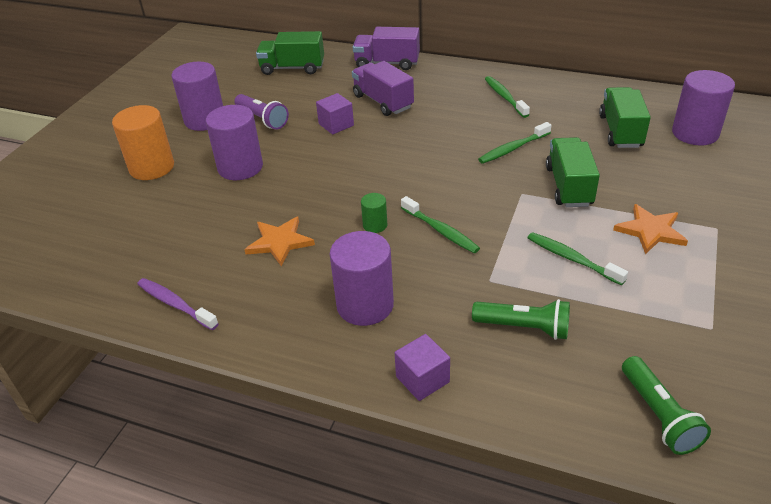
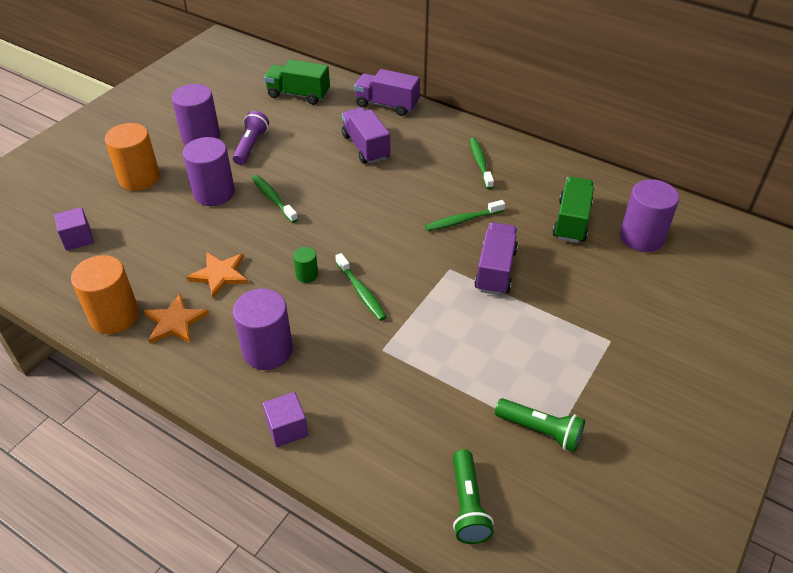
camera: 10 degrees right, 5 degrees up
(175, 304) = (114, 316): purple toothbrush -> orange cylinder
(262, 119) = (251, 146): purple flashlight -> purple flashlight turned 135 degrees counterclockwise
(336, 125) = (314, 164): purple cube -> purple cube (78, 238)
(524, 328) = (392, 401): green flashlight -> green flashlight (540, 431)
(569, 186) = (495, 270): green truck -> purple truck
(572, 259) = (463, 344): green toothbrush -> green toothbrush (273, 198)
(650, 231) = (548, 331): orange star -> orange star (175, 322)

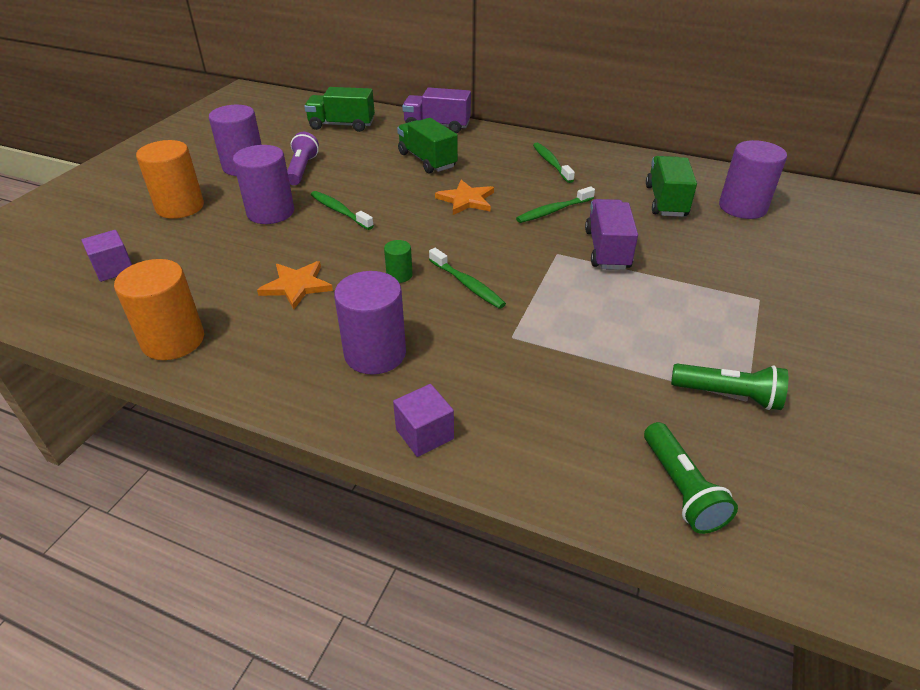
camera: 10 degrees left, 5 degrees down
(175, 322) = (252, 338): orange star -> orange star (466, 200)
(365, 147) = (427, 160): purple truck -> green truck

